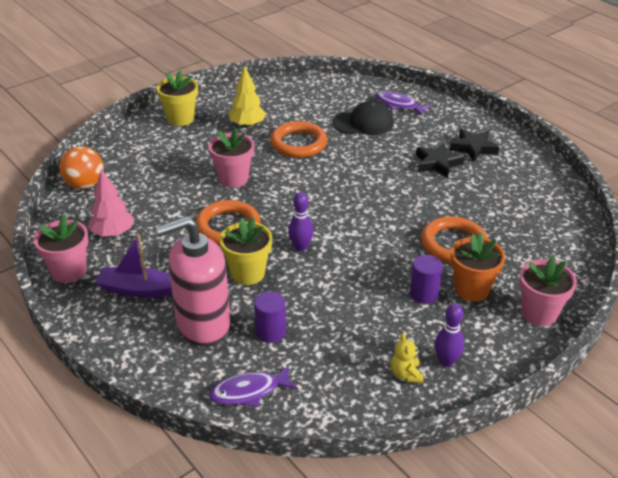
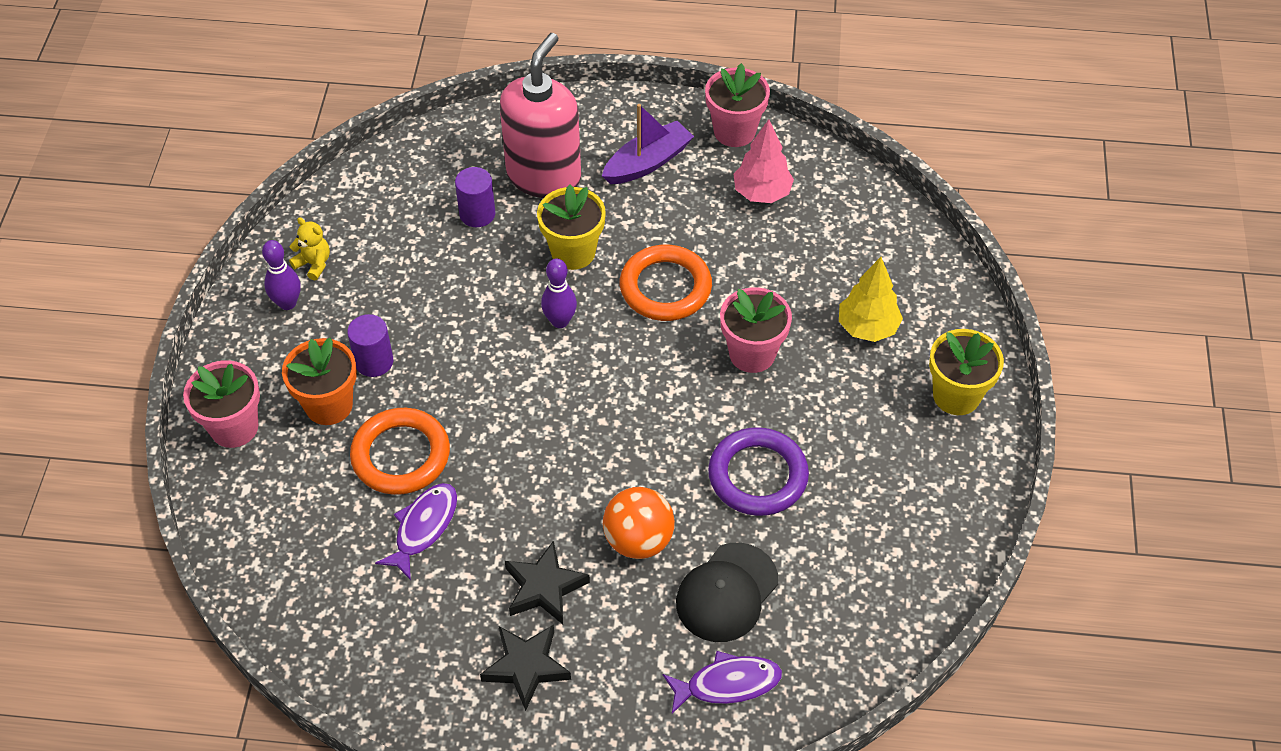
camera: 135 degrees right, 15 degrees up
(85, 185) = (885, 219): orange ball -> orange ball (638, 540)
(247, 125) = (863, 455): yellow tree -> yellow tree (867, 328)
(249, 391) = (433, 155): purple fish -> purple fish (423, 527)
(298, 143) = (757, 476): orange ring -> purple ring

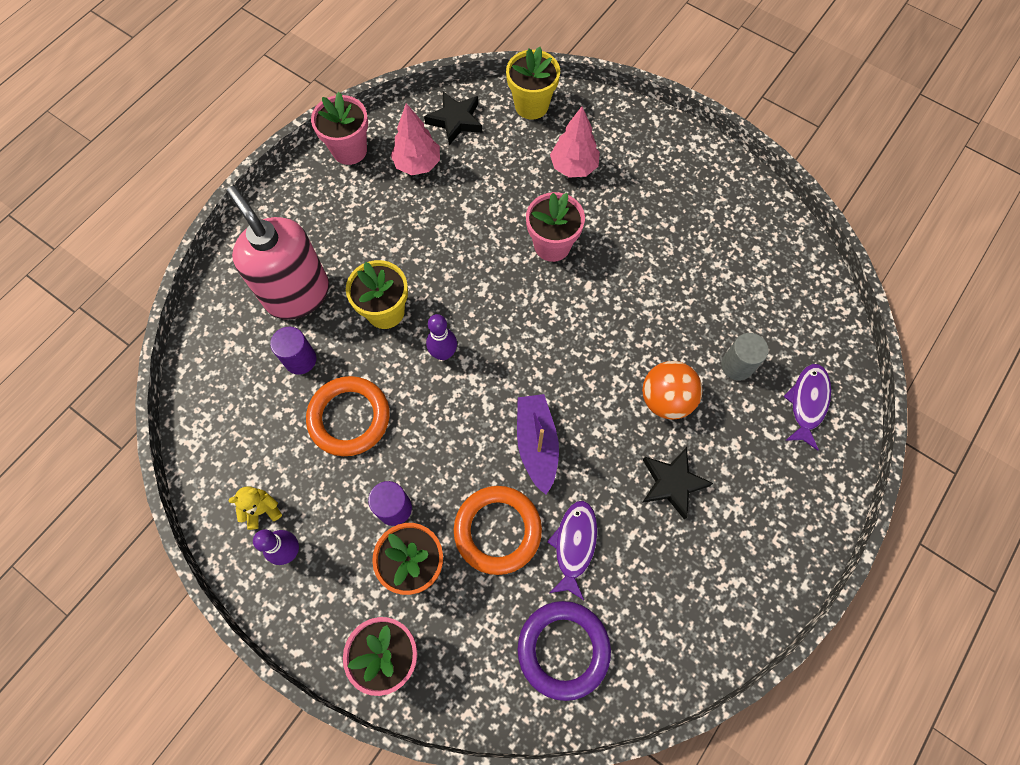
camera: 60 degrees left, 15 degrees up
(423, 527) = (574, 545): purple fish -> purple fish turned 45 degrees clockwise
(526, 667) = (732, 529): black star -> black star (455, 120)
(647, 162) = (336, 219): purple boat -> purple boat (536, 444)
(665, 287) = (459, 268): orange ring -> orange ring (349, 418)
(726, 593) = (737, 365): black cap -> grey cylinder
(757, 476) = (654, 296): purple ring -> purple ring (563, 649)
(867, 328) = (574, 167): yellow tree -> pink tree
(956, 395) = (657, 149): yellow flower pot -> yellow flower pot (531, 105)

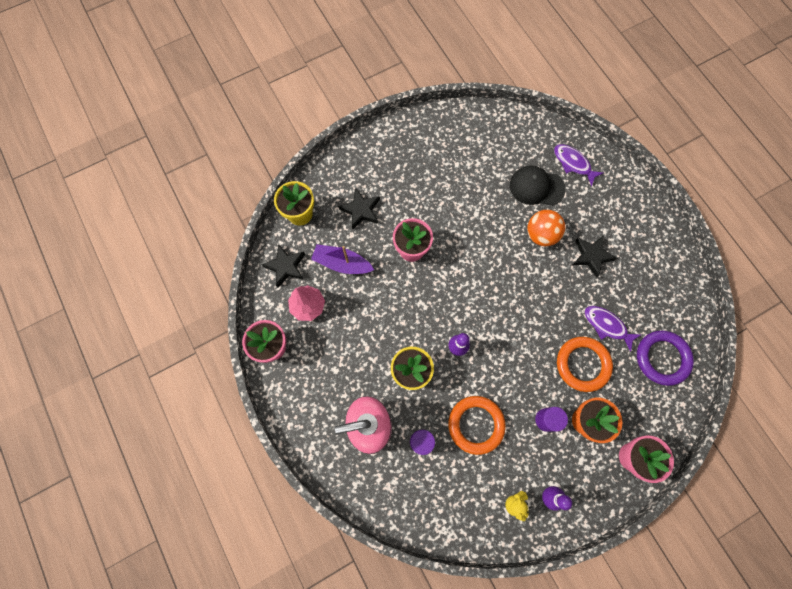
camera: 65 degrees left, 5 degrees up
(536, 444) = (539, 319): purple boat -> purple boat (342, 263)
(574, 167) = (361, 210): pink tree -> black star
(737, 365) = (536, 187): grey cylinder -> black cap

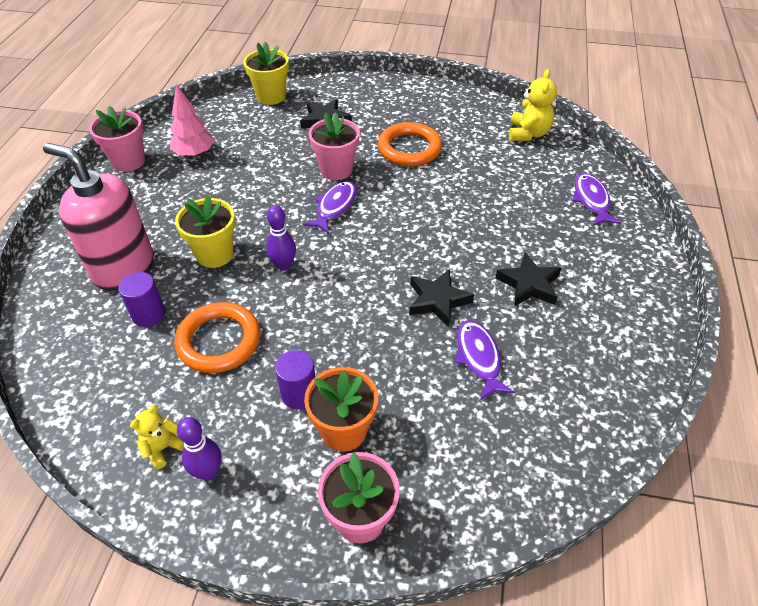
camera: 40 degrees right, 25 degrees down
(286, 266) = (213, 120): black star -> black star (438, 300)
(342, 263) = (261, 144): purple boat -> none
(441, 281) = (335, 207): none -> purple fish
(494, 128) = (528, 133): none -> yellow teddy bear
(536, 187) = (525, 195): black cap -> none
(541, 234) = (487, 233): orange ball -> none
(582, 364) = (405, 373): orange ring -> orange ring (409, 148)
(662, 358) = (520, 440): purple ring -> none

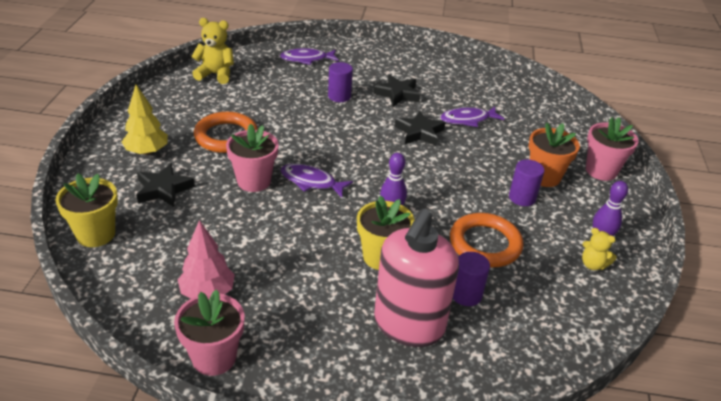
camera: 95 degrees left, 10 degrees down
(379, 107) = (147, 152): none -> yellow tree
(508, 229) = (339, 96): none -> purple cylinder

